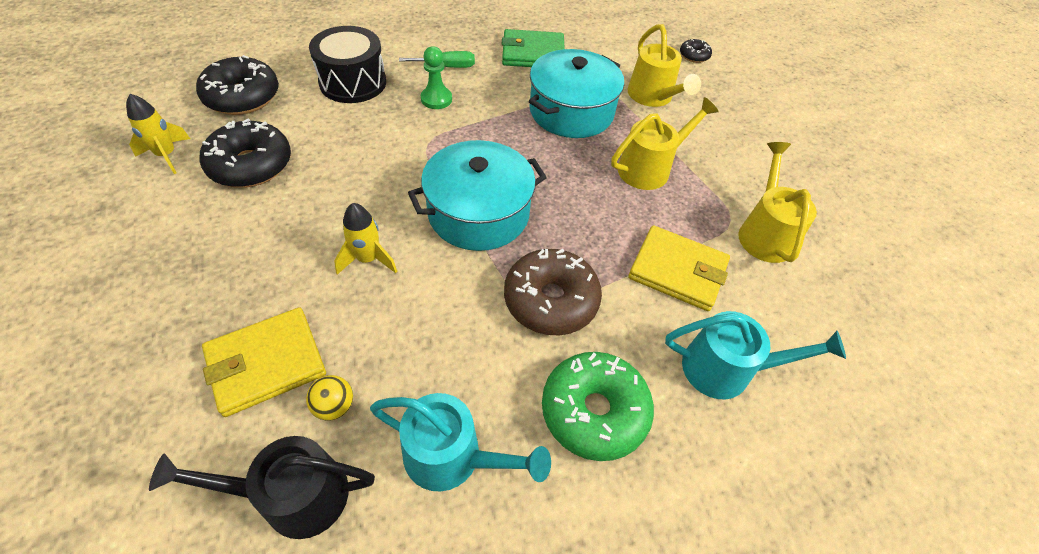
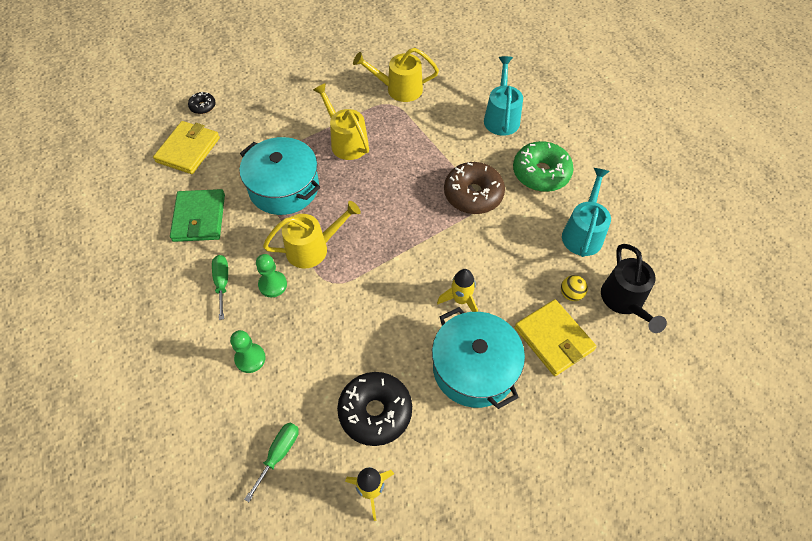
camera: 90 degrees left, 5 degrees up
(242, 97) = (279, 454): black donut -> green screwdriver
(353, 82) = (250, 358): black drum -> green pawn
(478, 213) = (406, 239): turquoise pot -> turquoise pot (474, 368)
(653, 97) = (262, 135): yellow watering can -> yellow watering can (313, 248)
(677, 271) = (437, 133): yellow wallet -> yellow wallet (188, 150)

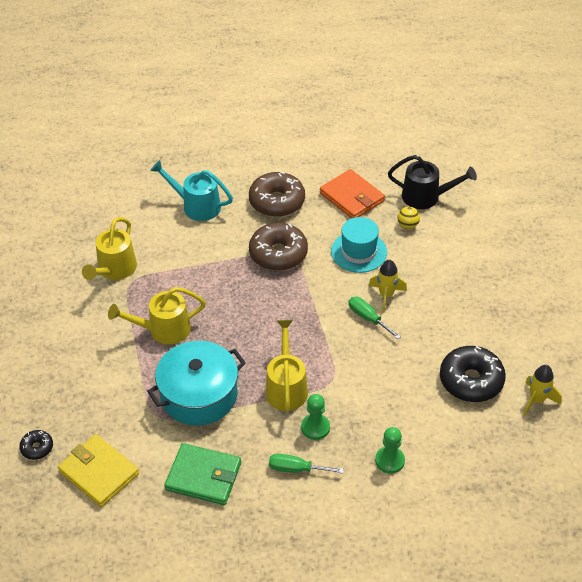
camera: 70 degrees left, 10 degrees down
(279, 454) = (489, 456): green screwdriver -> green screwdriver (368, 318)
(474, 368) = (453, 306): turquoise pot -> none
(509, 259) = (359, 252): none -> turquoise hat
(541, 173) = (277, 201): green donut -> brown donut
(553, 339) = (444, 249): yellow wallet -> none
(583, 232) = (352, 197): turquoise watering can -> orange wallet

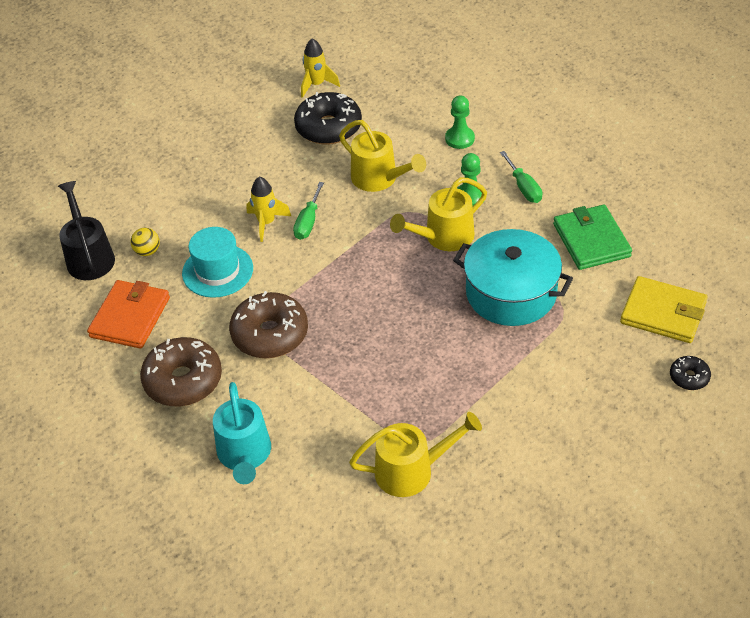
camera: 120 degrees left, 0 degrees up
(99, 472) = (663, 313): yellow wallet -> yellow wallet turned 75 degrees counterclockwise
(163, 330) = (459, 369): yellow watering can -> yellow watering can (379, 179)

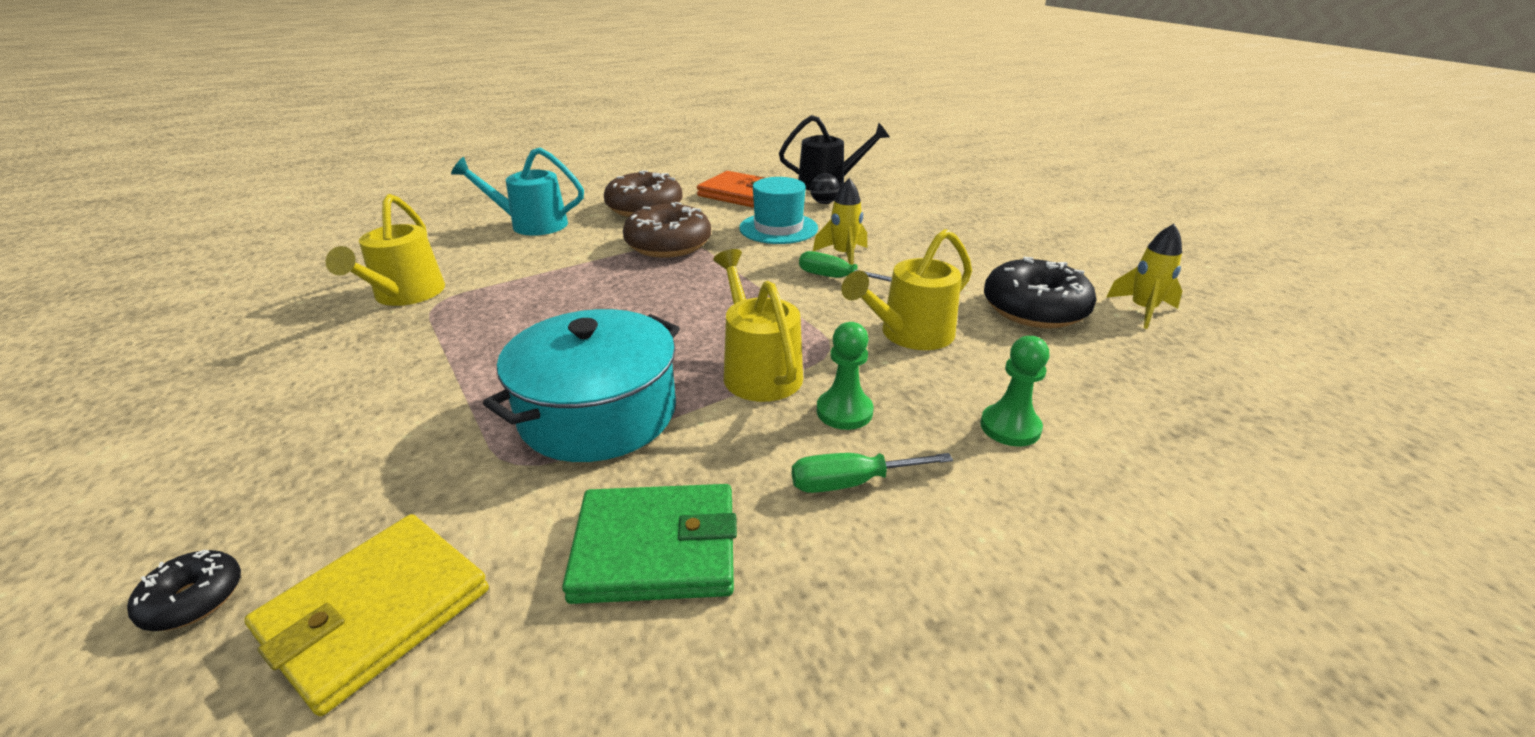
camera: 100 degrees right, 15 degrees down
(147, 251) = (824, 203): yellow ball -> black ball

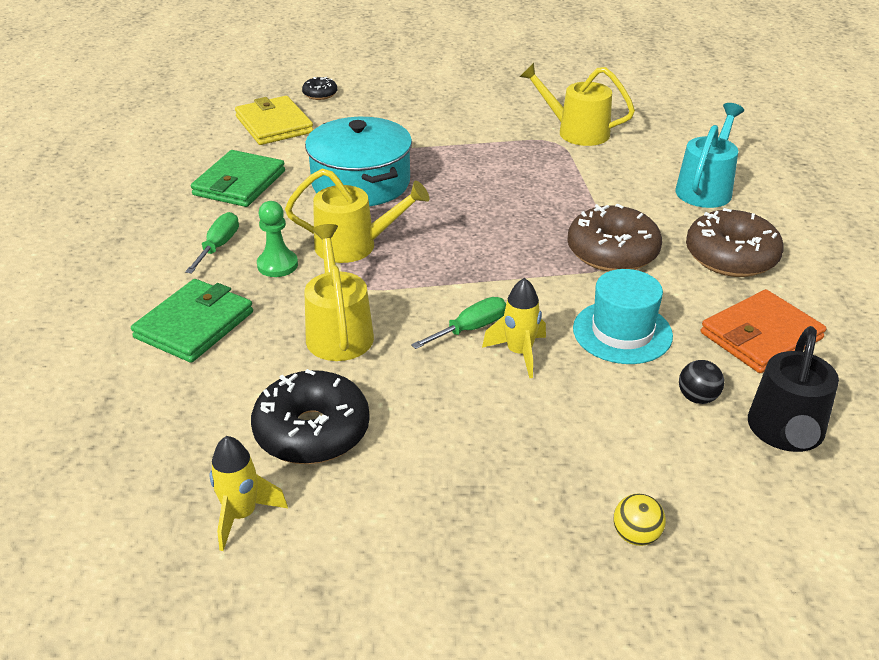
camera: 115 degrees right, 5 degrees up
(956, 204) = (636, 536): none -> yellow ball
(1010, 427) = (194, 325): green pawn -> green wallet

